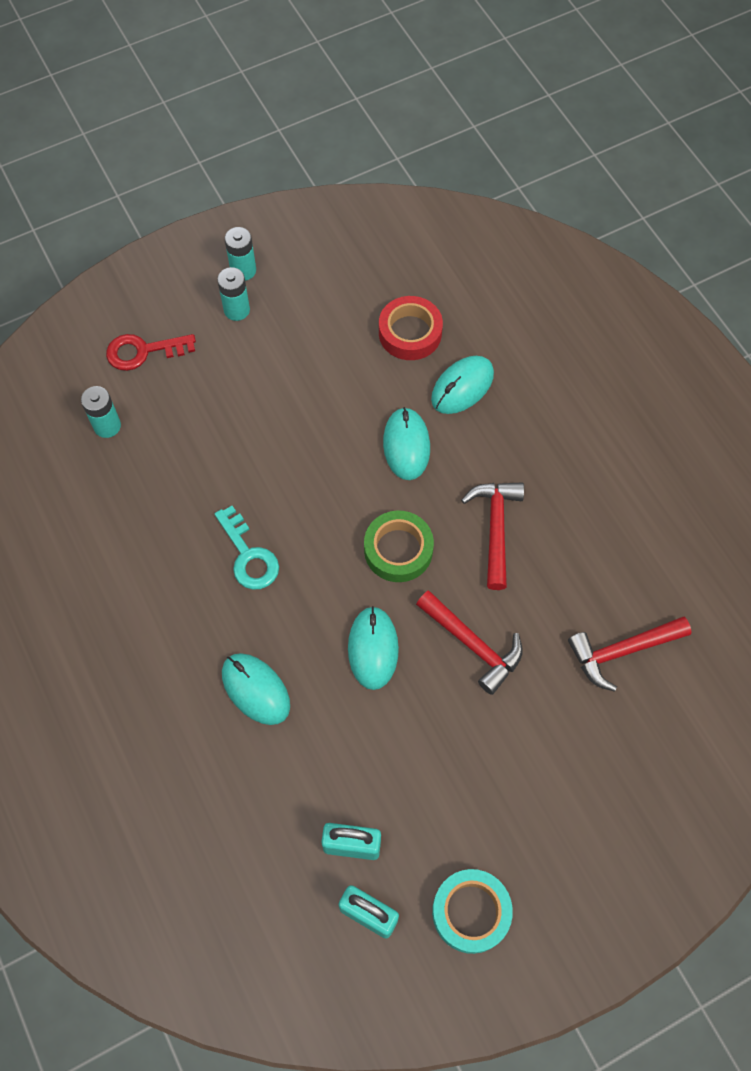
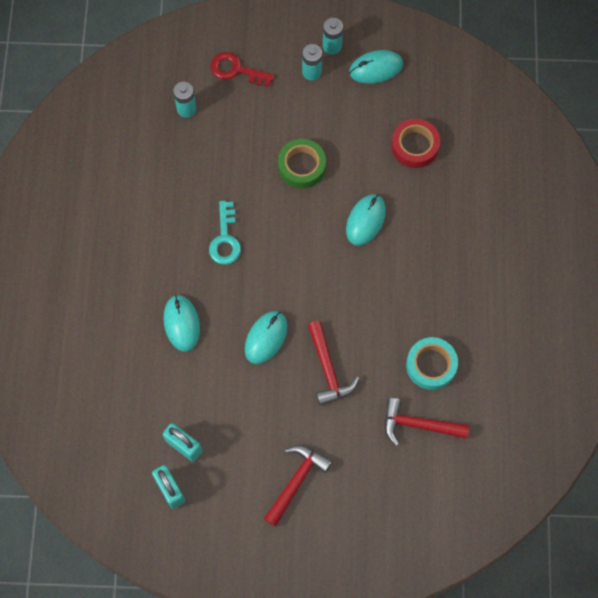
camera: 30 degrees right, 5 degrees up
(398, 550) = (319, 285): green tape -> green tape (301, 166)
(462, 387) = (426, 201): turquoise mouse -> turquoise mouse (376, 68)
(471, 912) = (229, 522): turquoise tape -> turquoise tape (431, 365)
(495, 528) = (388, 304): red hammer -> red hammer (296, 481)

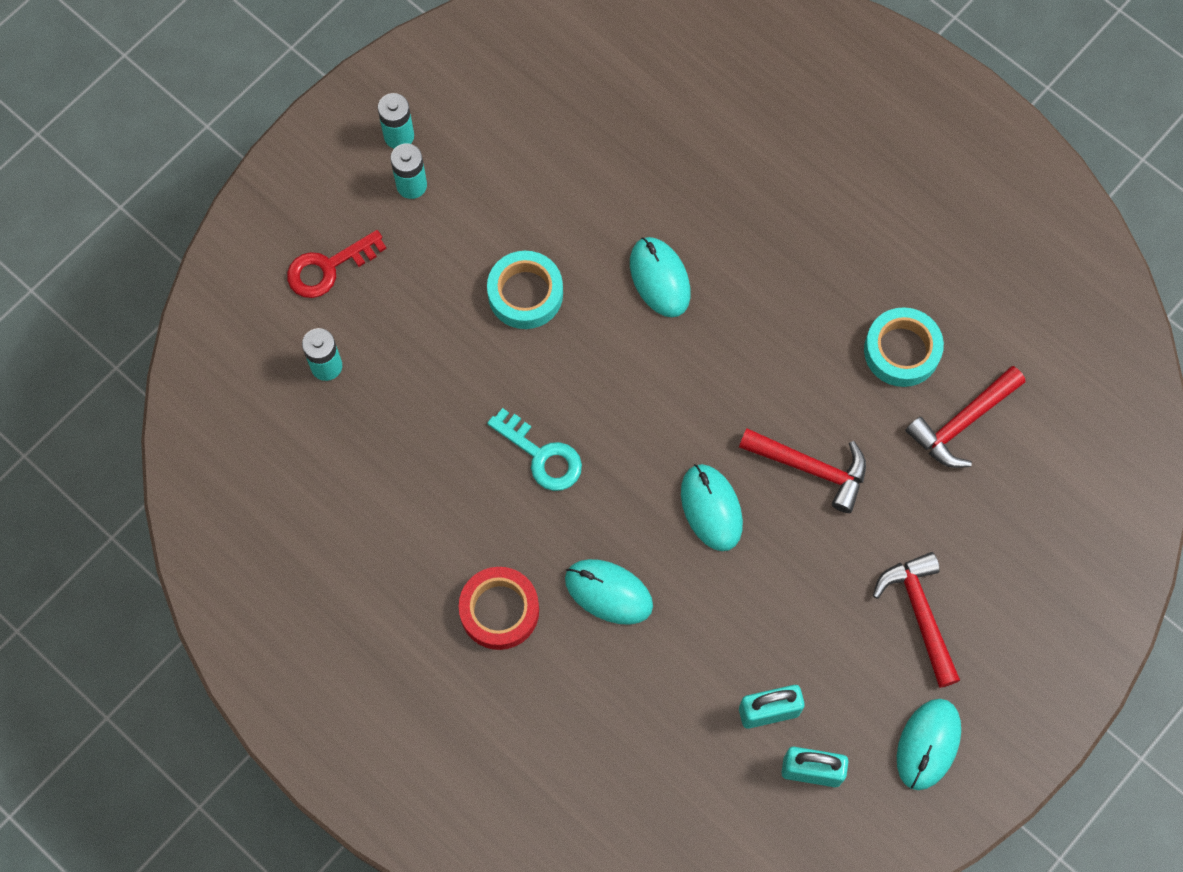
camera: 50 degrees left, 0 degrees up
(301, 166) = (525, 294): green tape -> turquoise tape
(376, 68) = (474, 111): turquoise mouse -> turquoise mouse (928, 744)
(415, 146) = (613, 149): red tape -> red tape (499, 610)

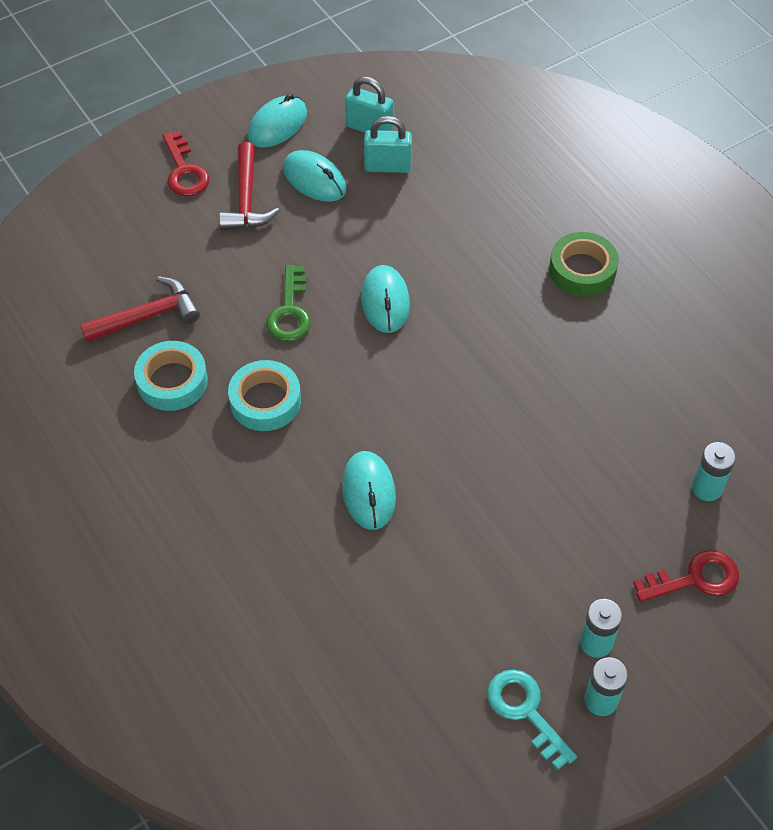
camera: 165 degrees left, 15 degrees down
(499, 610) = (582, 270): red tape -> green tape
(525, 294) = (502, 508): turquoise tape -> turquoise tape (265, 401)
(541, 455) = (520, 371): turquoise key -> turquoise key (526, 712)
(608, 592) = (489, 263): turquoise mouse -> turquoise mouse (314, 179)
(811, 468) = (290, 311): red hammer -> green key
(1011, 638) = (184, 171): none -> red key

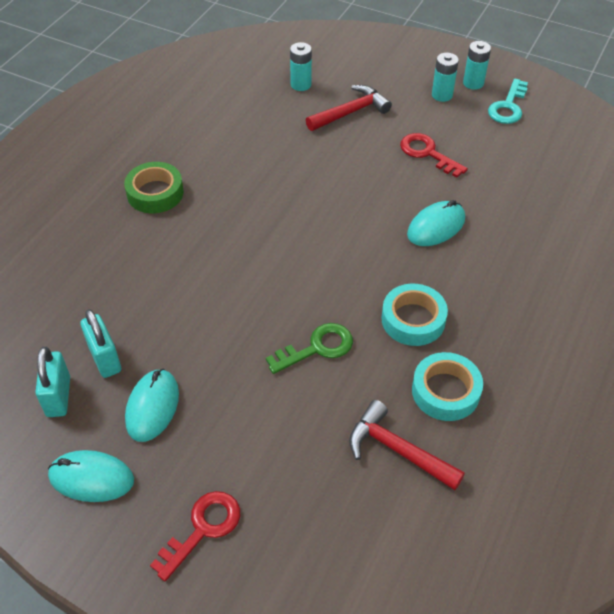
camera: 120 degrees left, 5 degrees down
(246, 199) = (210, 450): red hammer -> red hammer (351, 112)
(385, 302) = (263, 291): turquoise mouse -> none
(694, 579) = (367, 73): red key -> red key (427, 153)

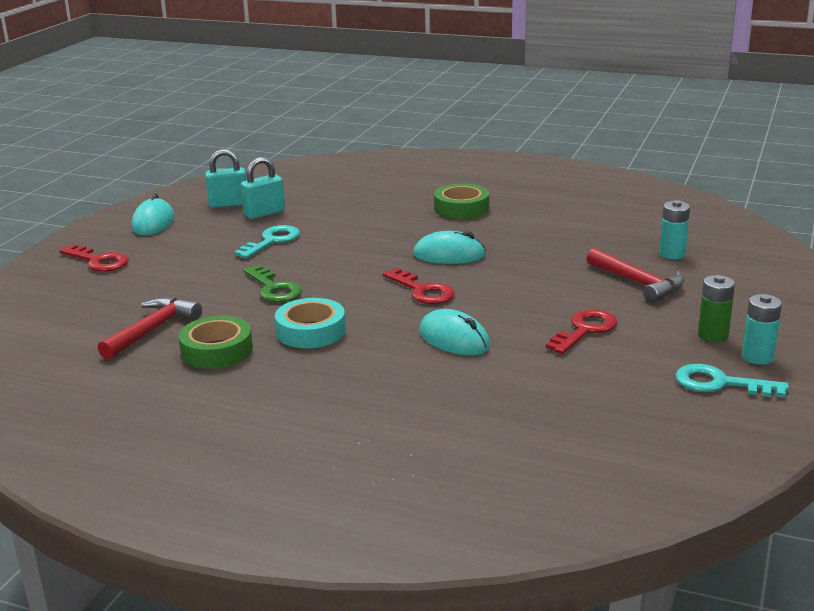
camera: 85 degrees right, 25 degrees down
(152, 407) = (214, 234): turquoise mouse -> turquoise mouse (449, 255)
(193, 351) = (271, 241): none -> turquoise key
(342, 238) = (422, 291): none -> red key
(442, 95) = (713, 336): turquoise battery -> green battery
(445, 391) = (217, 350): turquoise tape -> green tape

